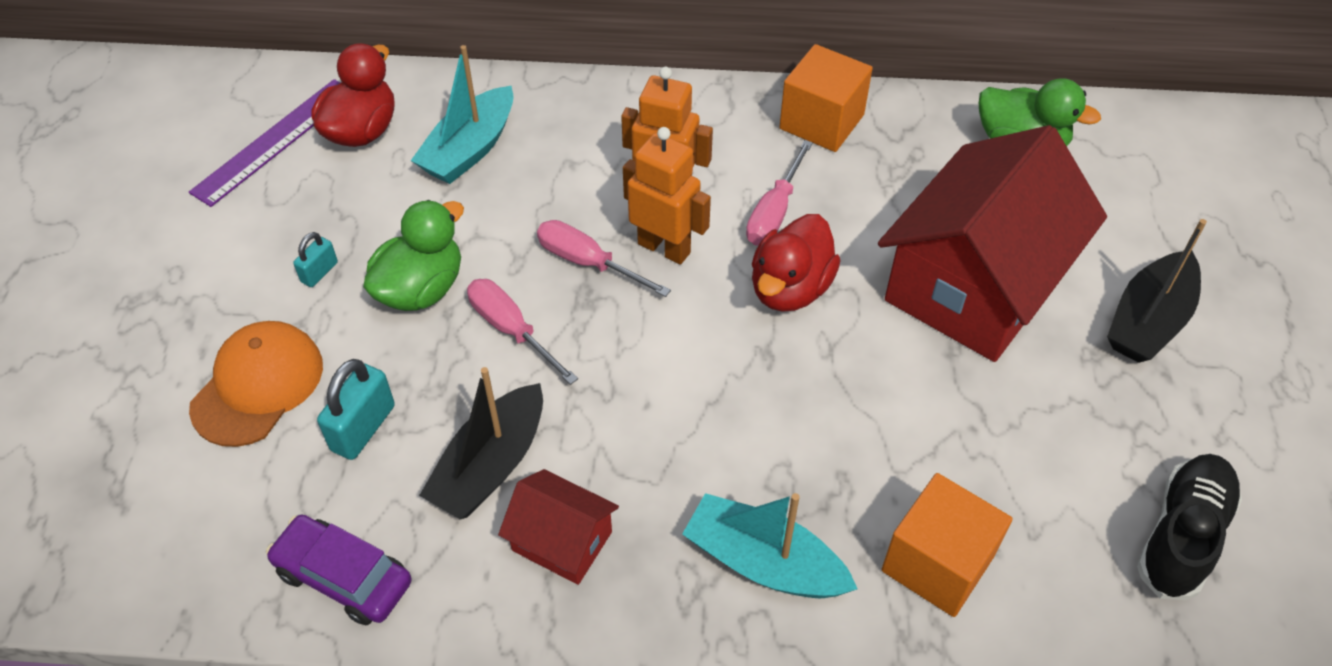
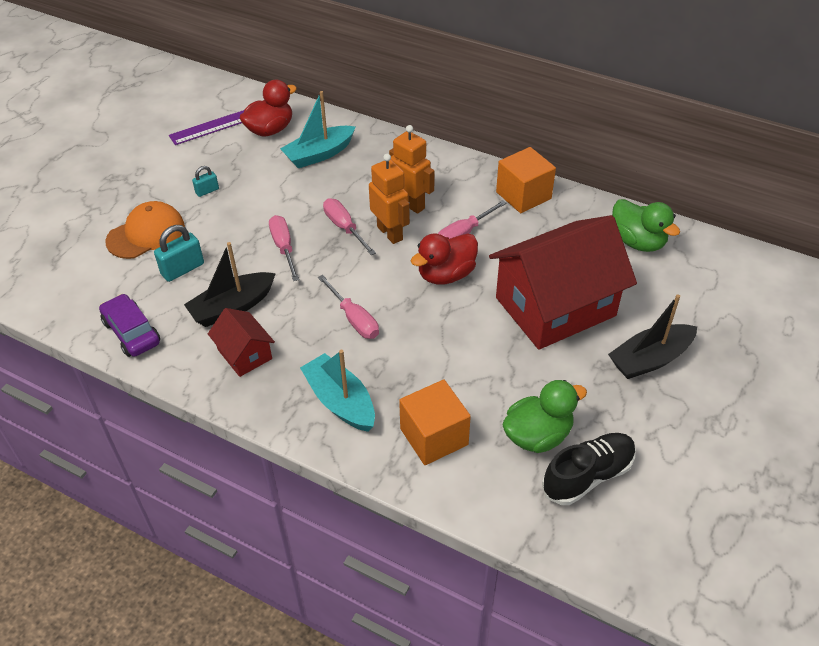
camera: 25 degrees right, 5 degrees down
(421, 289) = (251, 214): green duck -> green duck (537, 435)
(698, 413) = (354, 319): none -> pink screwdriver

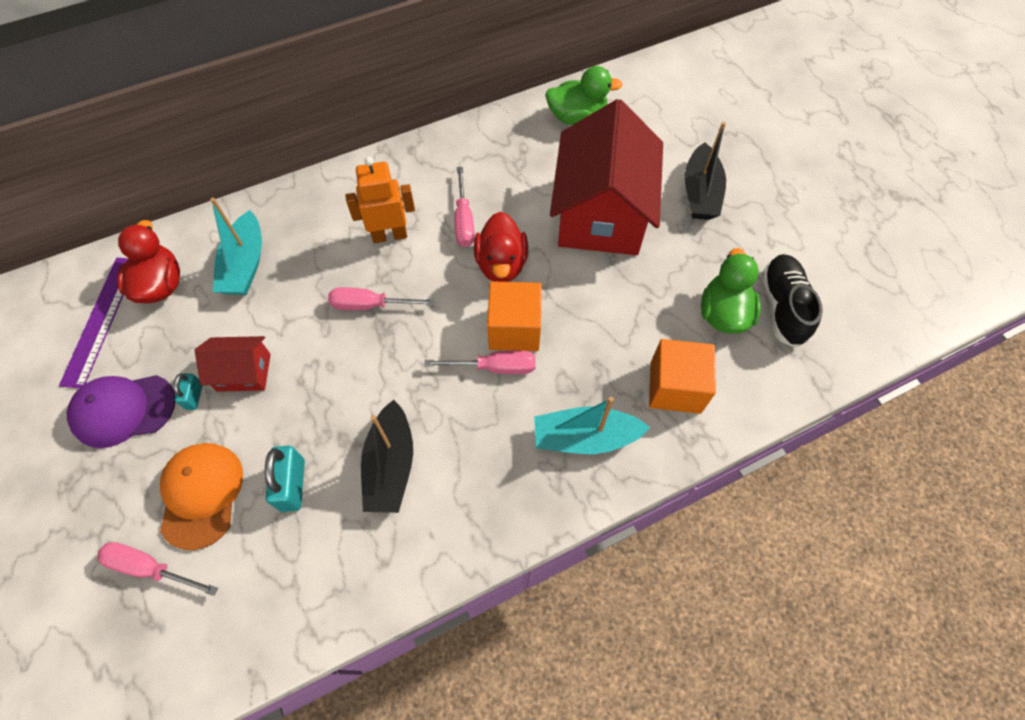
camera: 55 degrees left, 15 degrees up
(131, 332) = (342, 587): purple car -> none
(174, 169) = (123, 410): none -> purple cap
(244, 354) = (463, 488): red house -> red house (244, 372)
(284, 247) = (349, 372): pink screwdriver -> pink screwdriver (150, 568)
(390, 233) = (412, 273): orange robot -> none
(523, 195) = (457, 151): orange cube -> orange cube (514, 329)

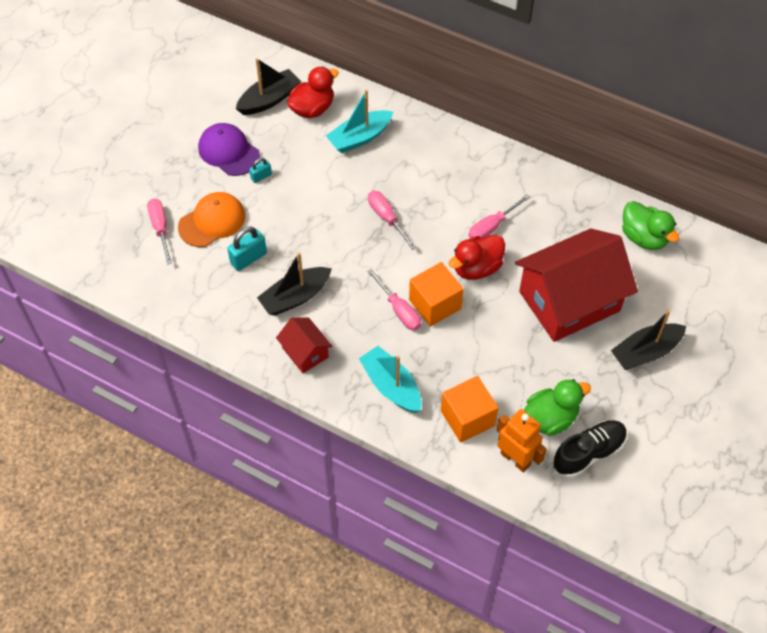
camera: 55 degrees right, 5 degrees down
(101, 320) = (269, 99): purple ruler -> black boat
(244, 372) = (293, 188): red house -> red house (305, 352)
(389, 235) = (444, 194): orange robot -> orange robot (515, 459)

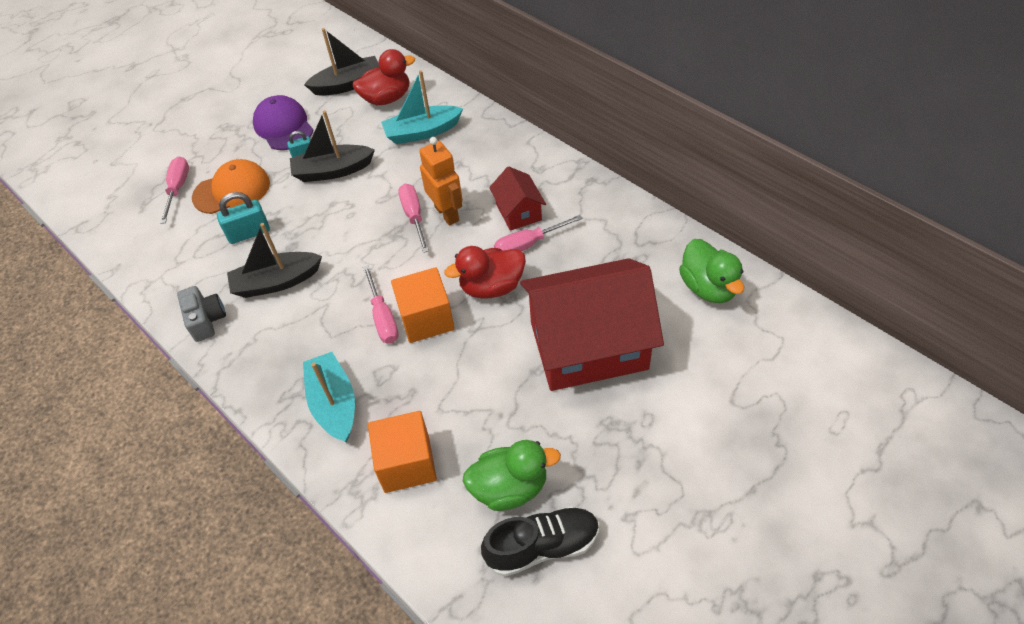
camera: 20 degrees right, 5 degrees down
(251, 341) = (206, 320): none -> grey camera
(305, 352) = (257, 344): red house -> red house (518, 212)
(515, 459) = (445, 531): orange robot -> orange robot (447, 213)
(645, 352) = (664, 428): black boat -> black boat (333, 171)

